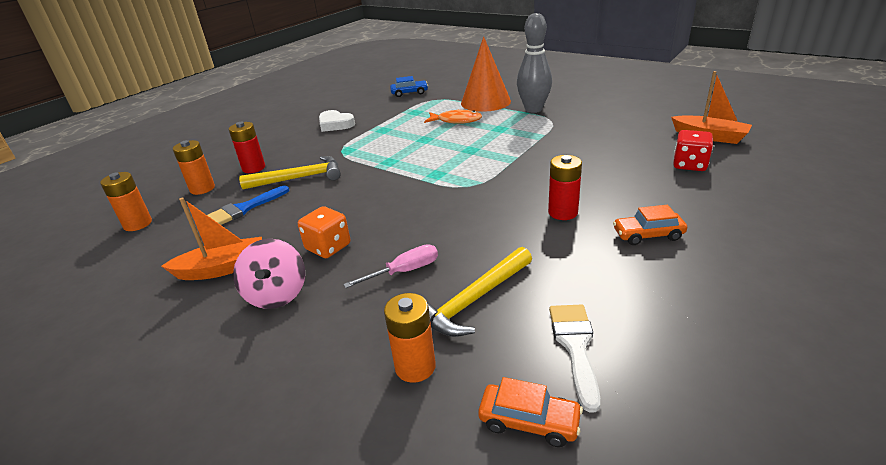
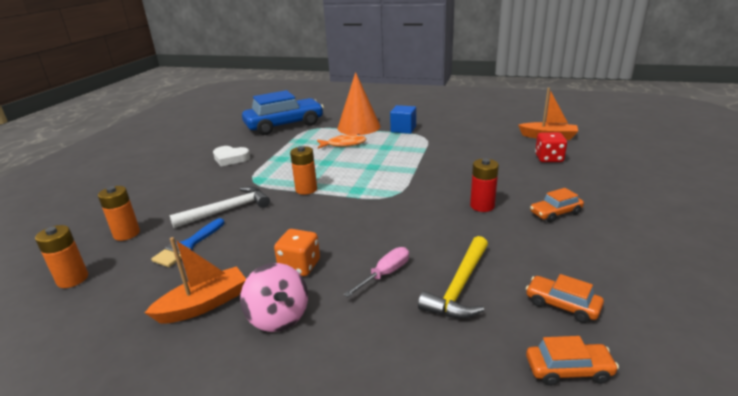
camera: 20 degrees left, 5 degrees down
(254, 168) = (171, 207): red battery -> none
(300, 178) = (228, 210): yellow hammer -> white hammer
(409, 93) = (284, 125): blue car -> blue car, size x2.29
(415, 366) = (449, 350): orange battery -> orange battery (306, 189)
(533, 109) = (403, 129): grey bowling pin -> blue cube
(575, 346) = (562, 305): white brush -> orange car

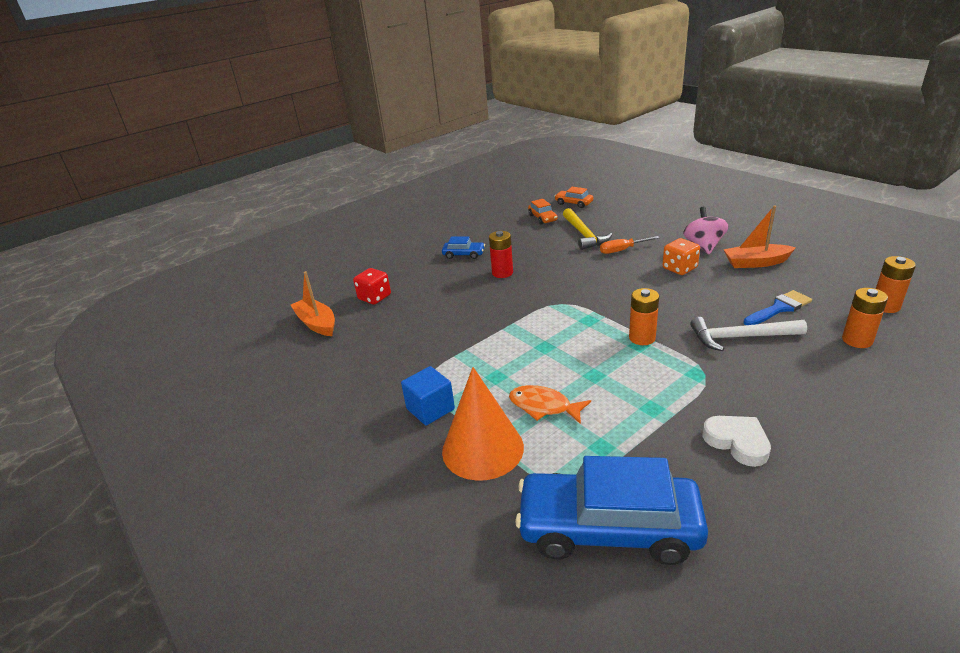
camera: 145 degrees left, 5 degrees up
(385, 274) = (622, 250): pink screwdriver -> orange screwdriver
(459, 287) = (584, 235): yellow hammer -> yellow hammer turned 105 degrees clockwise
(555, 213) = (464, 254): orange car -> blue car

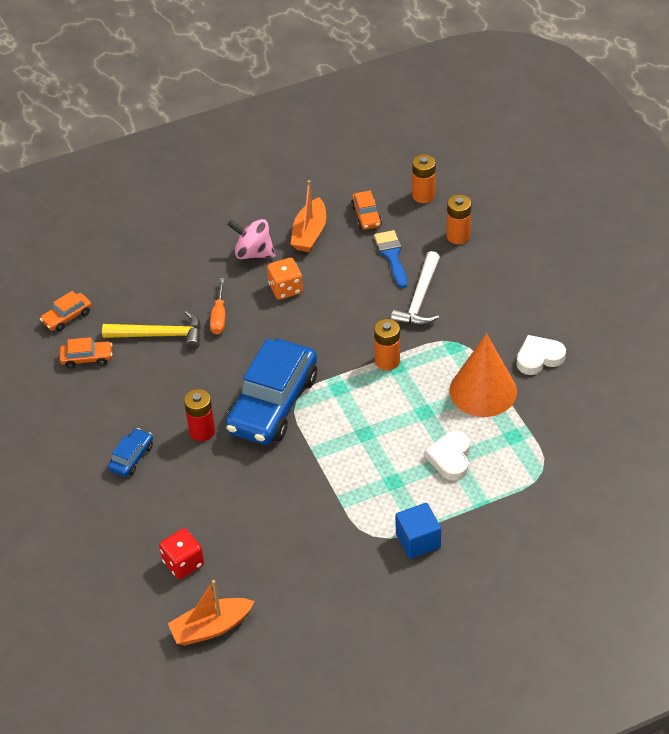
camera: 75 degrees left, 15 degrees up
(482, 449) = (485, 512): orange cone -> orange cone (483, 390)
(544, 406) = (450, 458): orange fish -> white heart
(608, 528) = (591, 458): blue car -> blue car (273, 403)
(813, 283) = (366, 216): none -> orange car

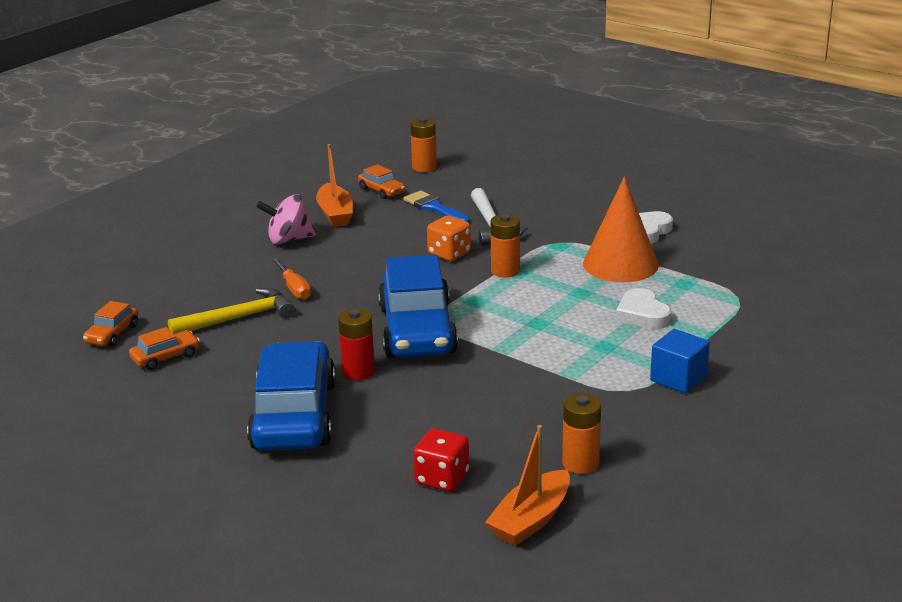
camera: 30 degrees left, 20 degrees down
(131, 457) = (294, 415): blue car -> blue car, size x2.29
(285, 289) = (348, 253): orange dice -> orange dice (449, 253)
(458, 236) = (485, 182): orange battery -> orange battery (580, 463)

